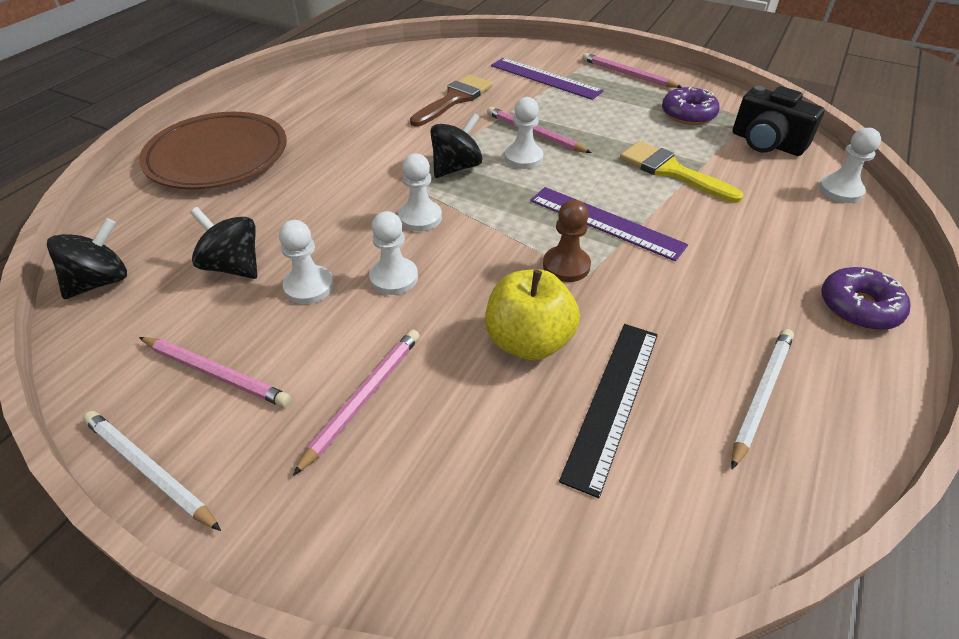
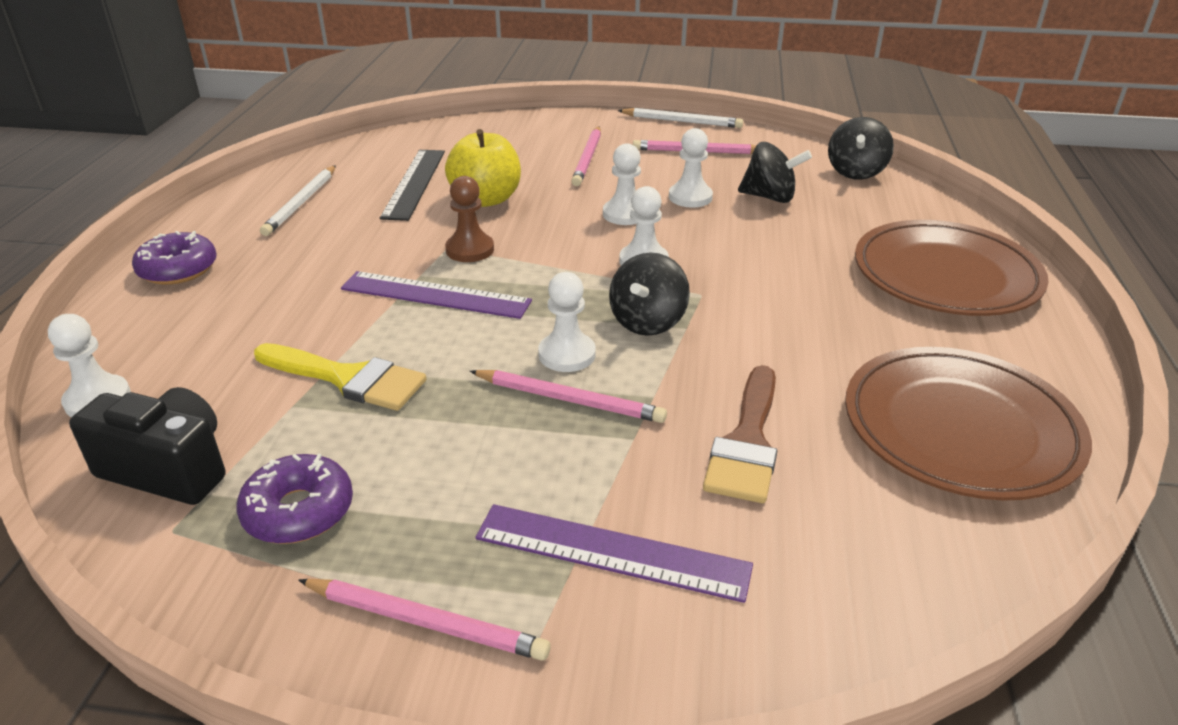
camera: 160 degrees right, 10 degrees down
(346, 85) = (960, 429): none -> brown plate

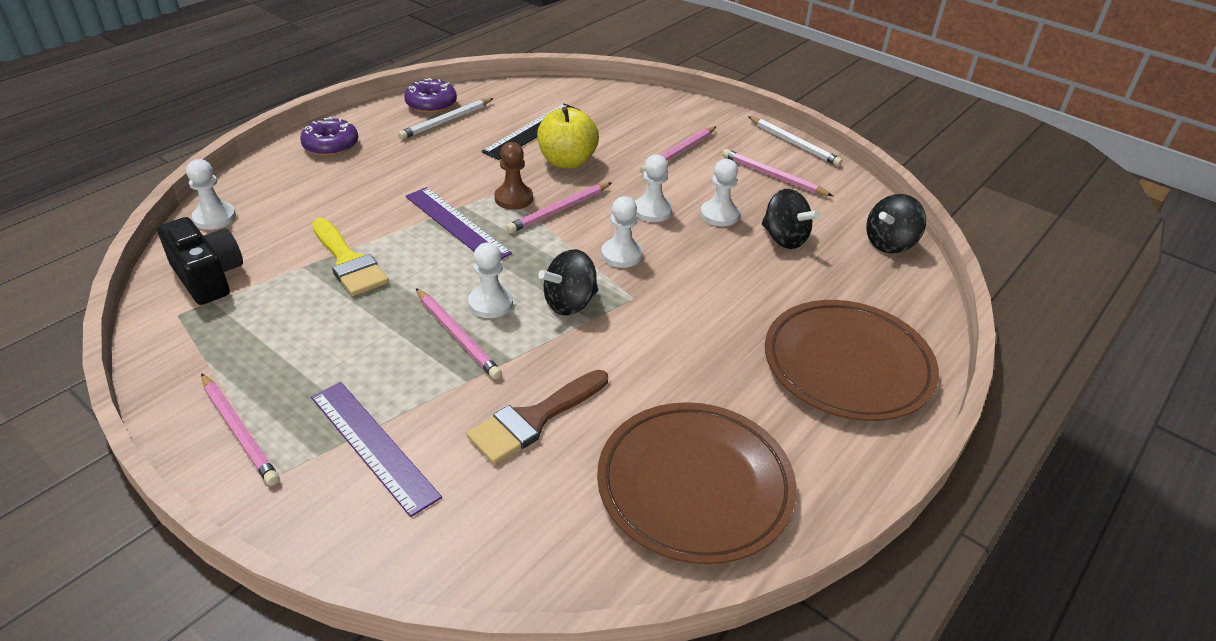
camera: 30 degrees right, 5 degrees up
(298, 511) = (243, 334): purple donut -> purple donut (431, 104)
(532, 244) = (559, 210): none -> pink pencil

